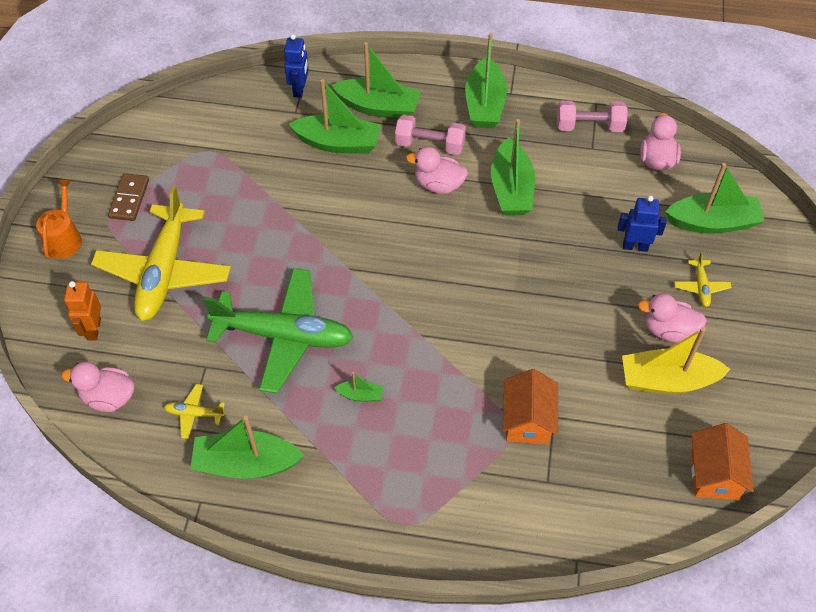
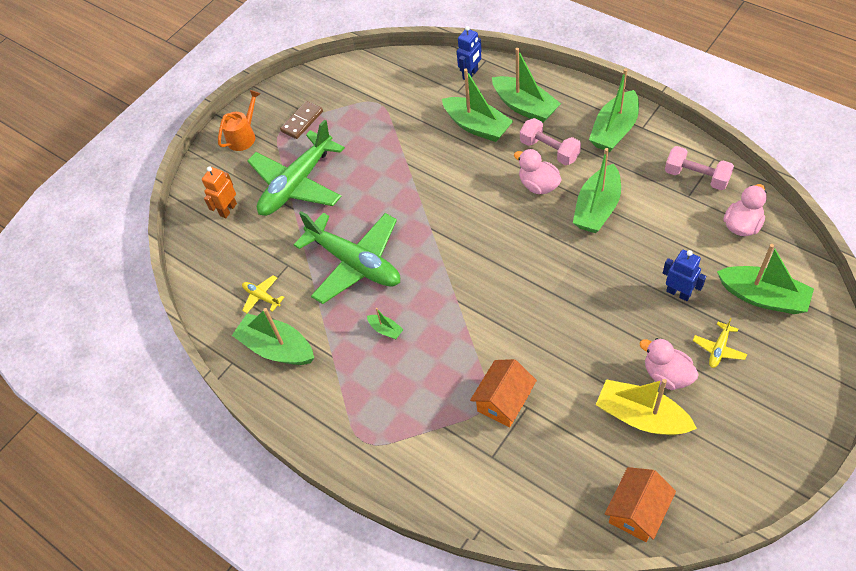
camera: 35 degrees right, 0 degrees up
(109, 397) = (212, 263): pink duck -> none
(164, 271) = (297, 184): yellow plane -> green plane

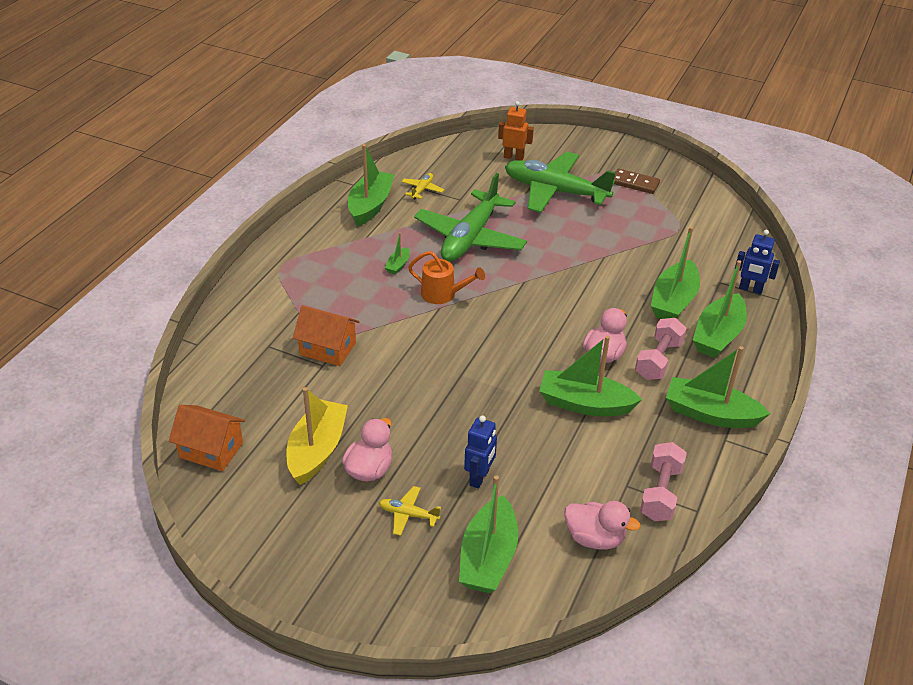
camera: 70 degrees right, 15 degrees down
(243, 136) = (603, 152): orange watering can -> orange watering can (442, 294)

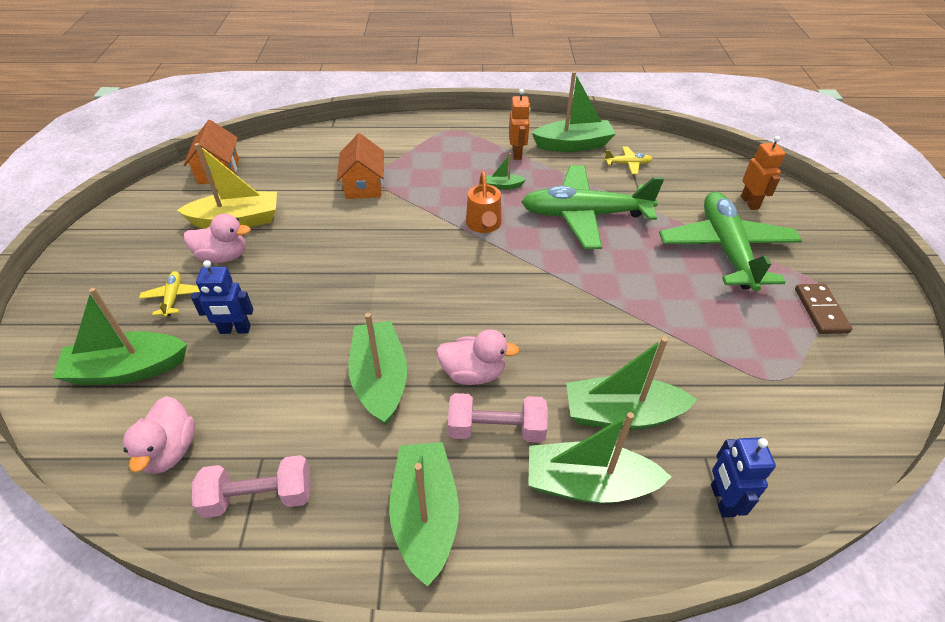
camera: 65 degrees right, 5 degrees up
(356, 241) = (517, 154): none -> orange robot

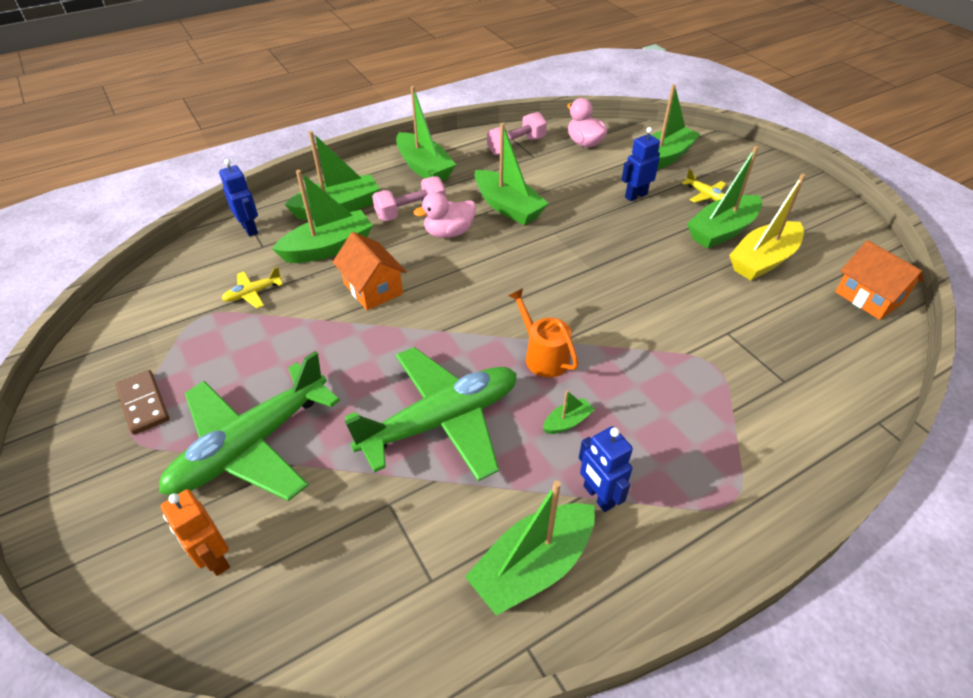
camera: 150 degrees right, 0 degrees up
(223, 256) = (722, 231): pink duck -> green boat
(364, 185) = (714, 348): orange house -> orange house (373, 288)
(517, 154) = (598, 496): orange robot -> blue robot
(627, 164) = (425, 559): yellow plane -> yellow plane (253, 293)
(726, 249) = (251, 445): green plane -> green plane turned 75 degrees clockwise

